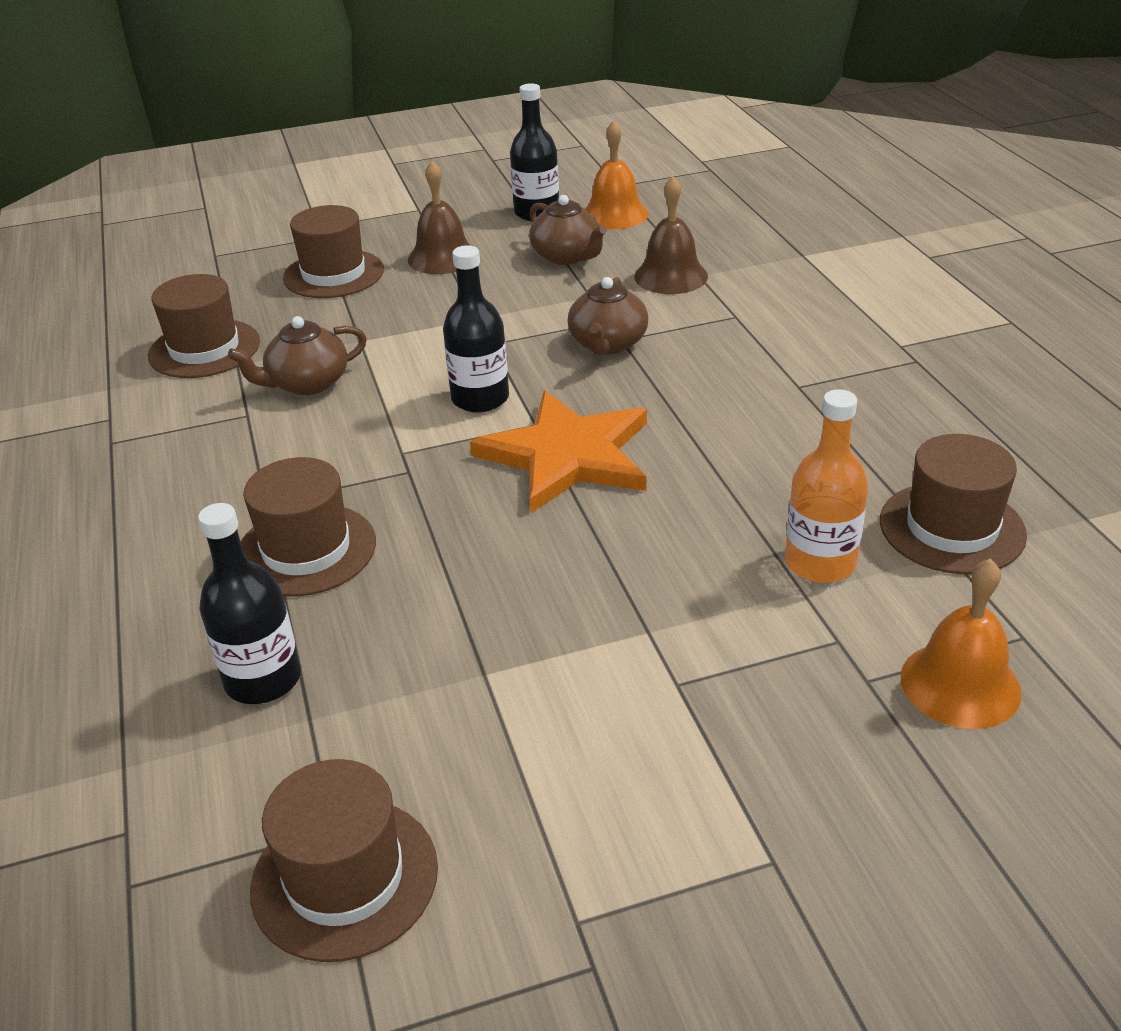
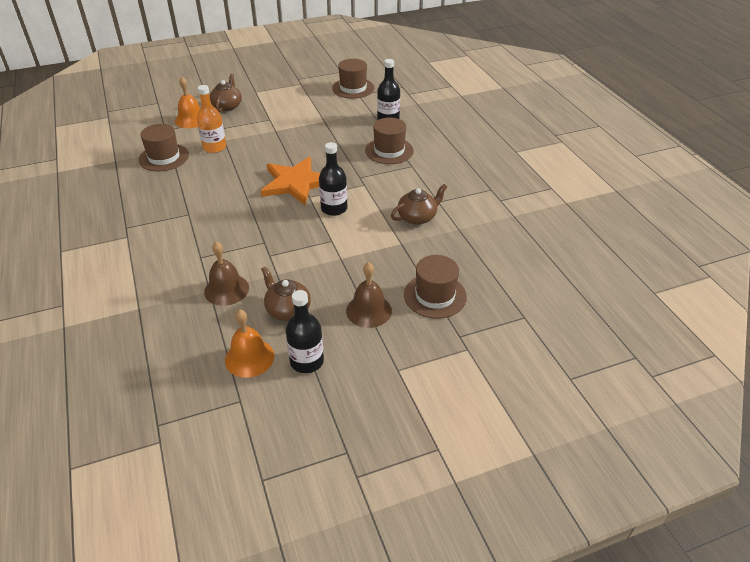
camera: 175 degrees right, 5 degrees up
(204, 349) = (481, 238): brown hat -> none
(607, 344) = (272, 239): brown teapot -> brown teapot (227, 106)

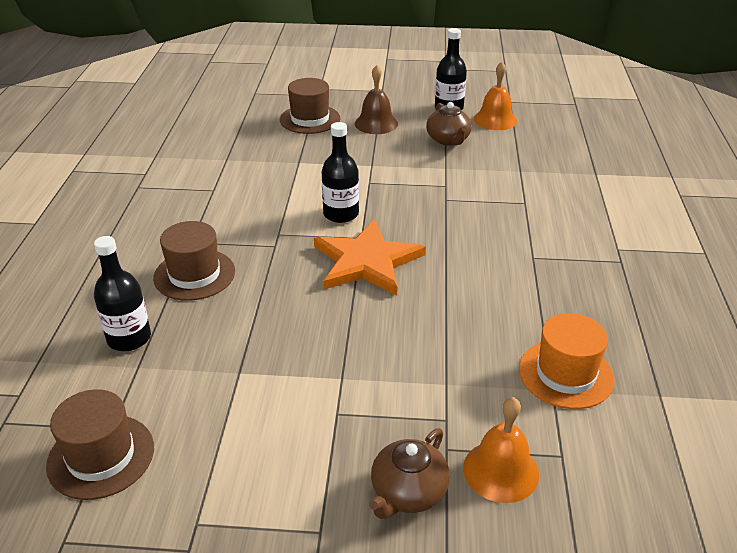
camera: 155 degrees left, 5 degrees down
(164, 157) = (566, 374): brown hat -> orange hat
(214, 147) = (468, 370): orange bottle -> none
(226, 289) = (502, 167): brown bell -> none
(417, 217) = (255, 180): brown teapot -> none

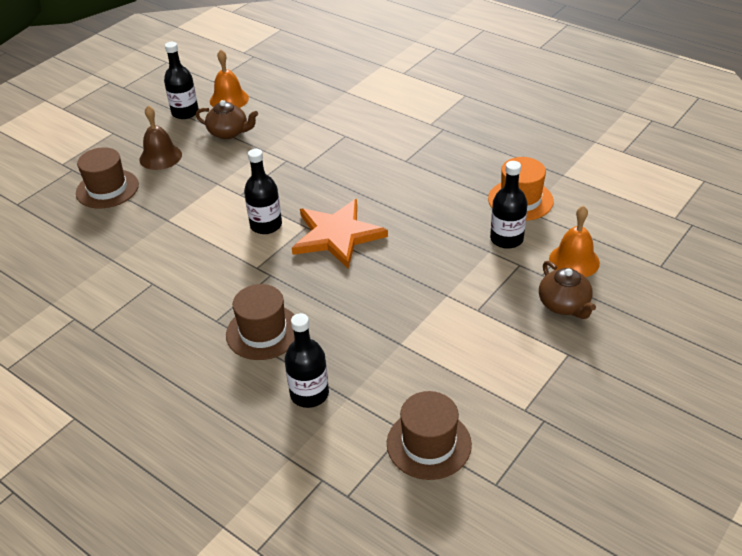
camera: 55 degrees left, 5 degrees up
(481, 390) = (506, 239): none -> black bottle

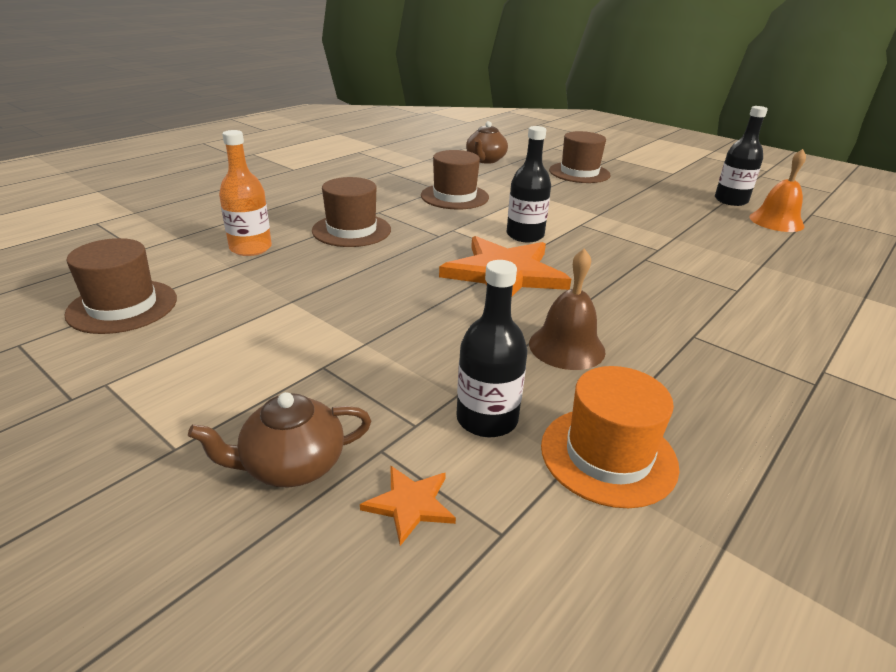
camera: 90 degrees right, 10 degrees down
(160, 157) = (639, 191): brown bell -> brown bell (566, 347)
(174, 271) = (454, 196): none -> brown hat
(229, 132) = (702, 220): brown teapot -> brown teapot (485, 160)
(309, 394) = (250, 248): black bottle -> orange bottle
(574, 260) = (410, 504): orange bell -> orange star

